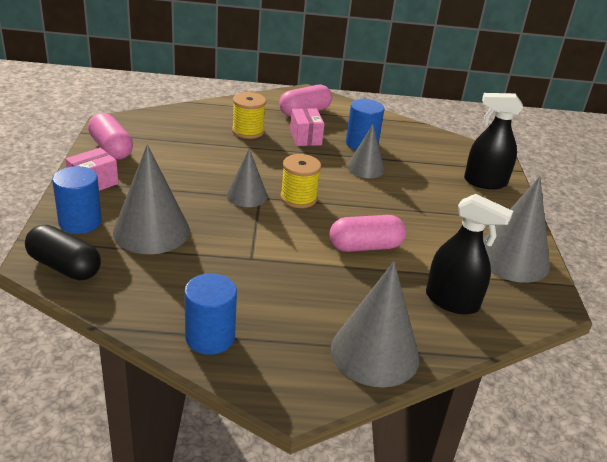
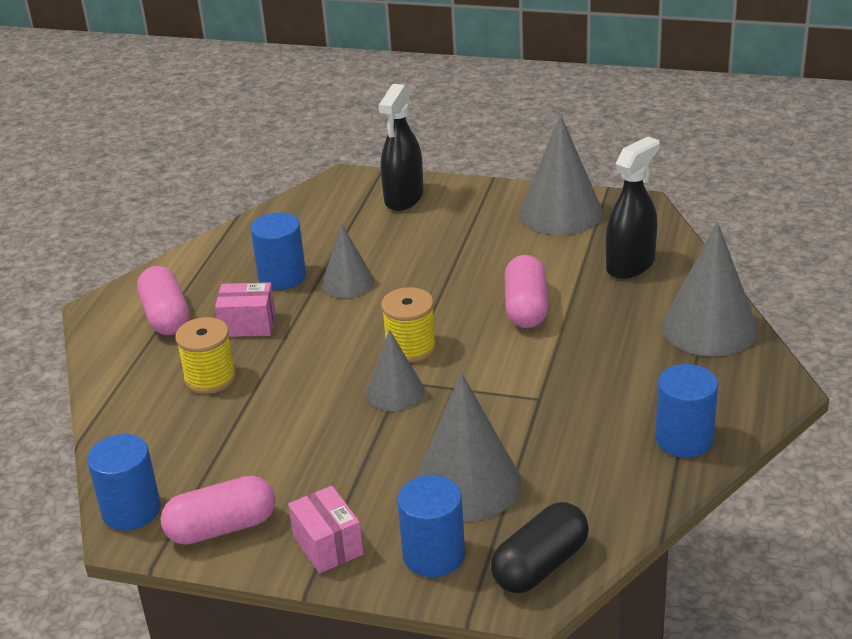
camera: 70 degrees left, 0 degrees up
(127, 121) = (131, 510): none -> blue cylinder

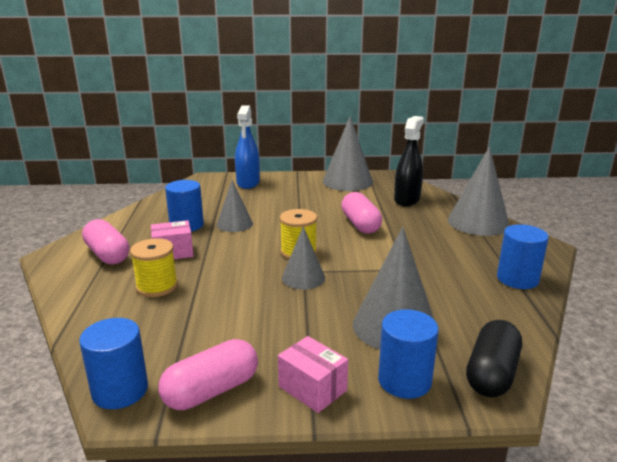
camera: 20 degrees left, 10 degrees down
(404, 198) = (248, 183): black spray bottle -> blue spray bottle

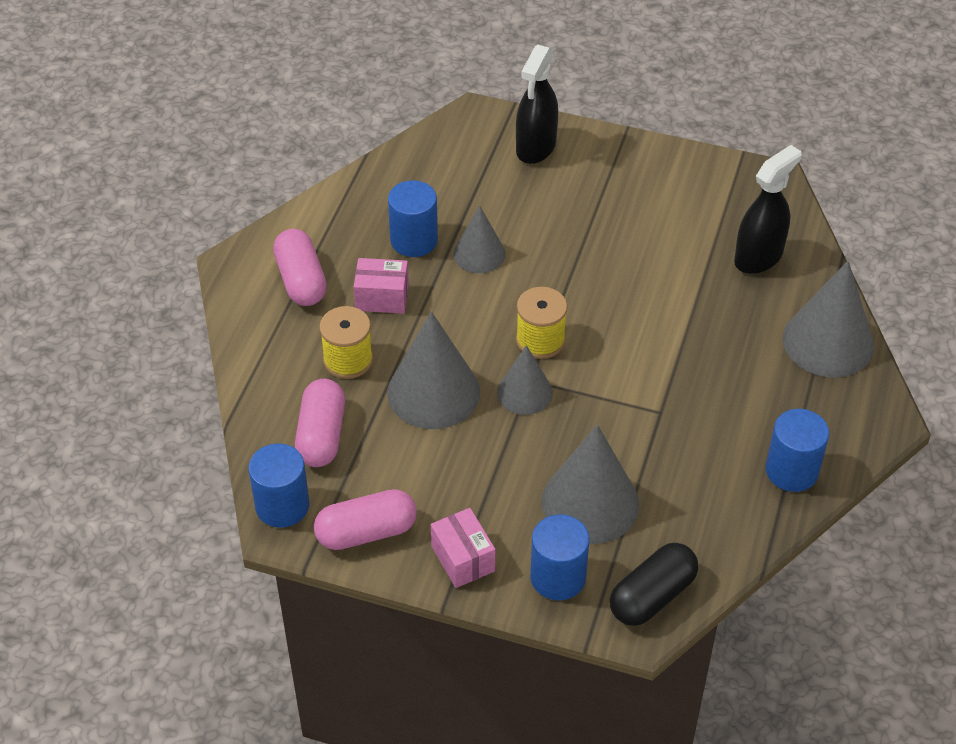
camera: 20 degrees right, 25 degrees up
(248, 183) = (536, 147): blue spray bottle -> black spray bottle
(347, 181) = (694, 181): grey cone -> grey cone (433, 392)
(360, 224) = (653, 301): pink capsule -> pink capsule (321, 435)

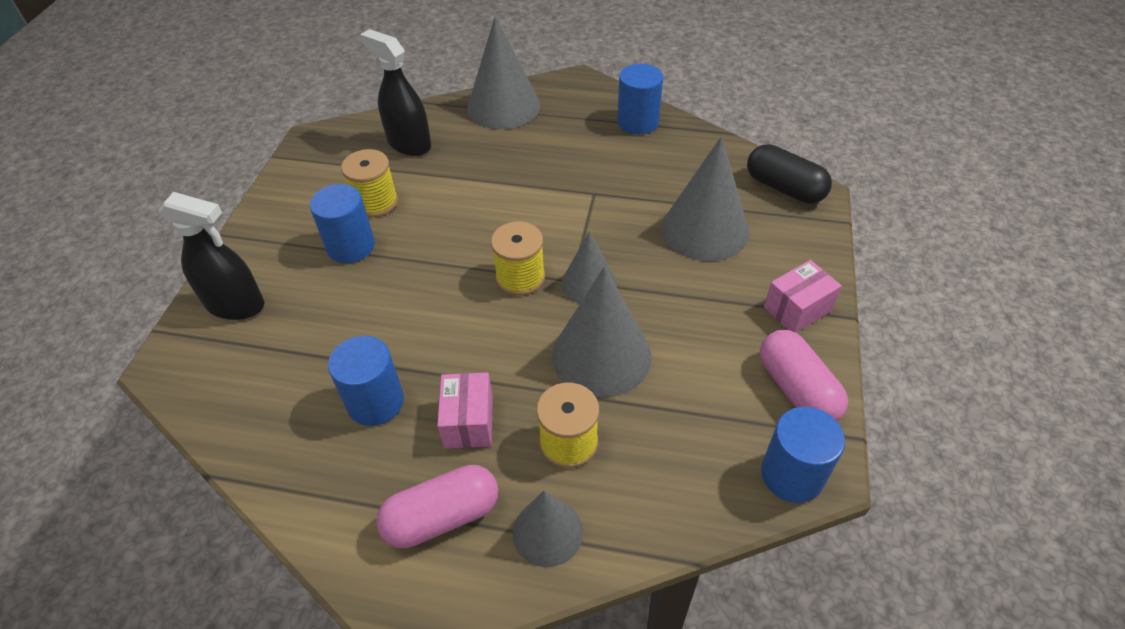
camera: 95 degrees left, 0 degrees up
(321, 435) = (684, 452): pink capsule -> none
(479, 254) = (399, 338): grey cone -> grey cone (547, 532)
(558, 577) = (790, 243): blue cylinder -> blue cylinder (351, 246)
(662, 232) = (375, 202): none -> yellow spool

